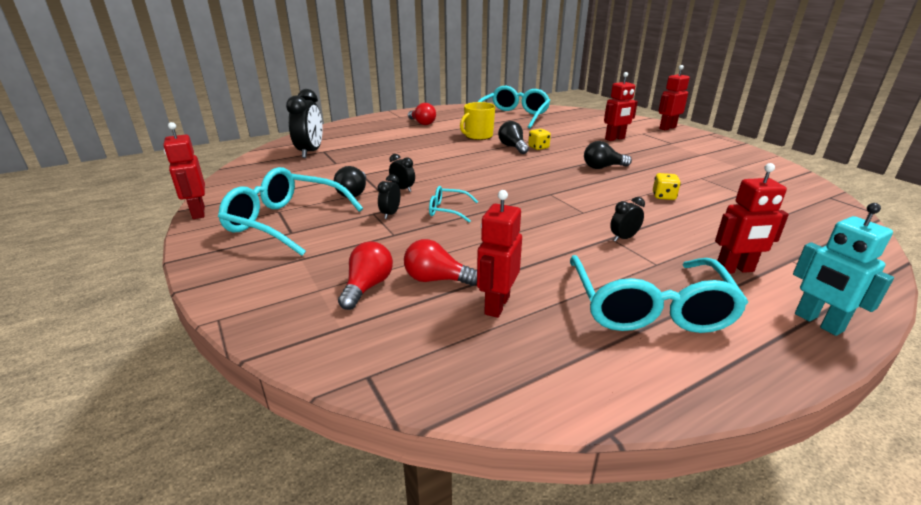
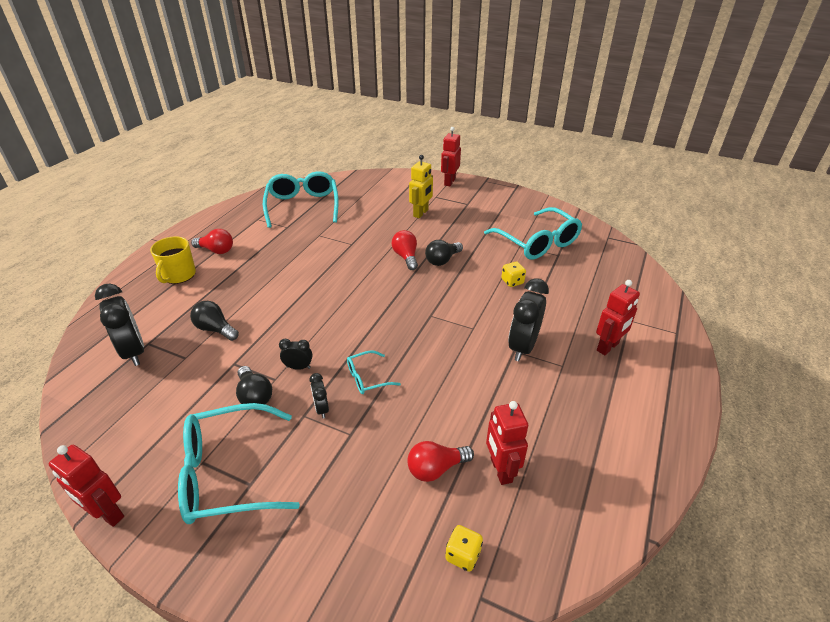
camera: 35 degrees left, 10 degrees up
(367, 287) = (391, 510): red light bulb -> red light bulb (406, 257)
(478, 136) = (296, 252): yellow mug -> yellow mug (178, 275)
(513, 147) = (344, 259): black light bulb -> black light bulb (215, 329)
(538, 147) = (368, 251): yellow dice -> yellow dice (463, 555)
(615, 139) = (421, 213): red robot -> yellow robot
(623, 238) = (522, 347): black clock -> black clock, size x2.01
(649, 308) = (589, 414): turquoise glasses -> turquoise glasses (537, 243)
(818, 322) = (676, 375): turquoise robot -> none

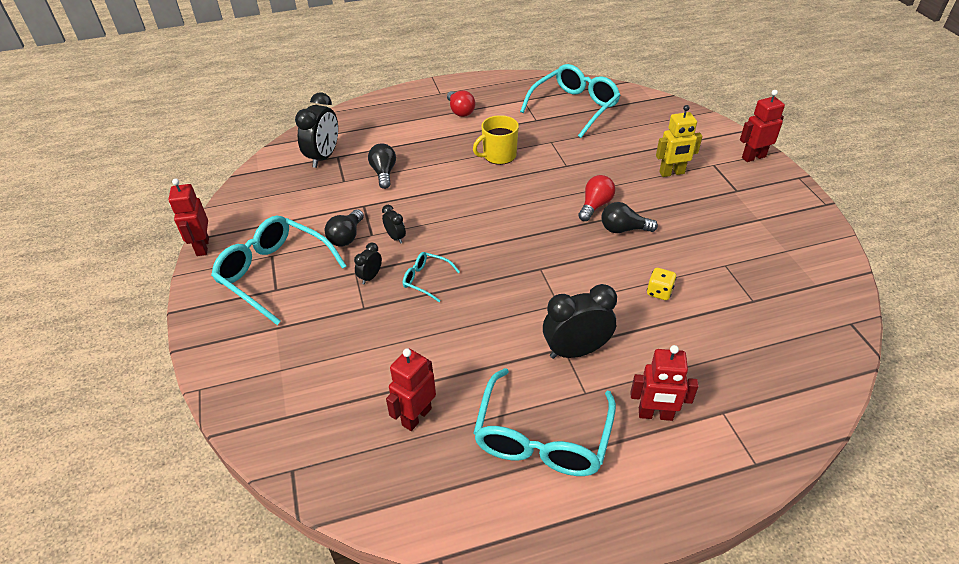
camera: 50 degrees right, 5 degrees up
(178, 275) = (413, 117): yellow mug -> yellow mug (498, 155)
(436, 468) = (379, 376): red light bulb -> none
(463, 555) = (317, 439): yellow dice -> none
(537, 243) = (750, 275): turquoise glasses -> turquoise glasses (542, 438)

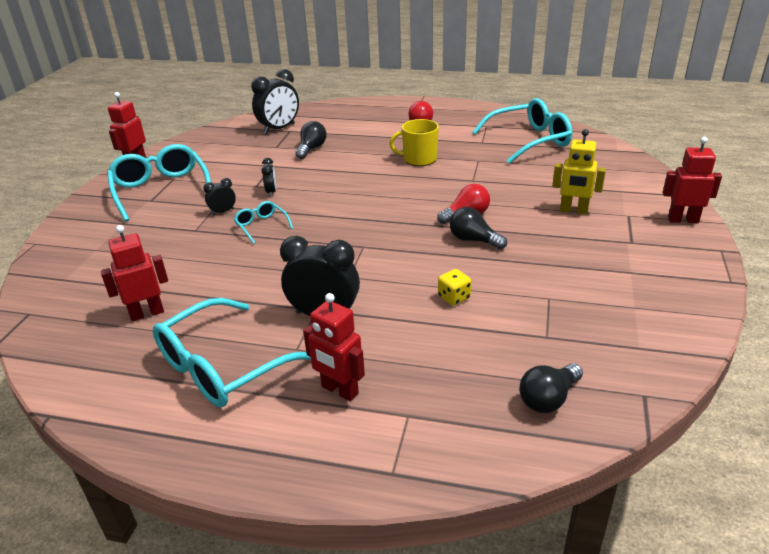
camera: 30 degrees right, 10 degrees down
(346, 237) = (236, 182): black light bulb -> black light bulb (548, 399)

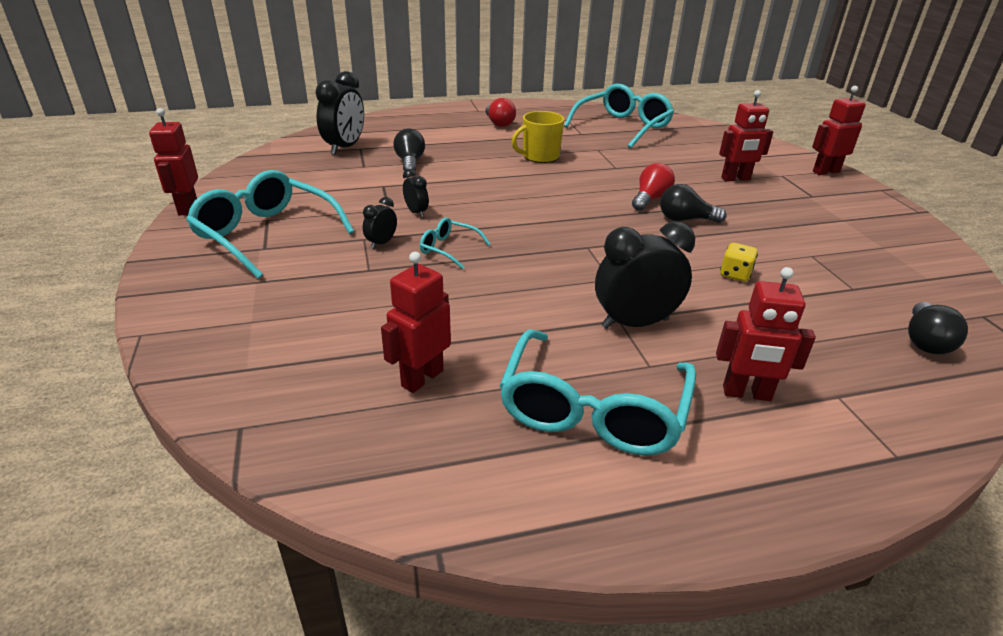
camera: 30 degrees left, 0 degrees up
(573, 211) = (735, 179): yellow robot -> red robot

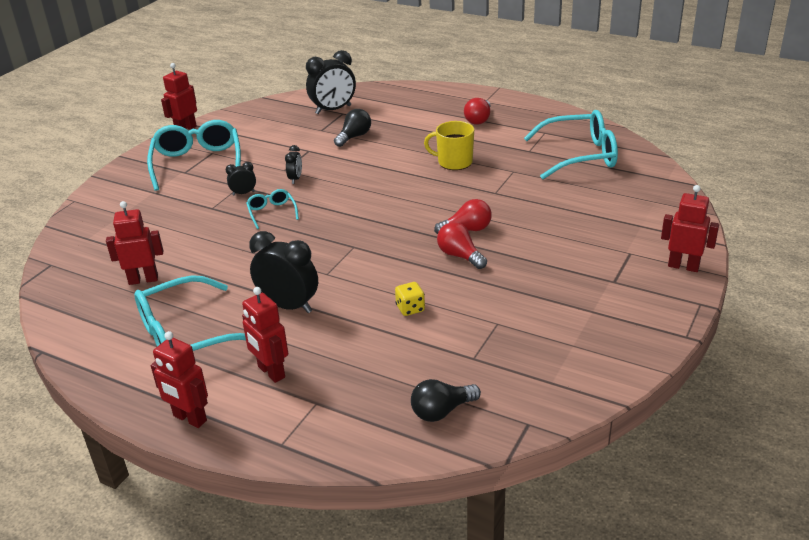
camera: 45 degrees right, 0 degrees up
(685, 219) = (460, 256): black light bulb -> red light bulb
(735, 179) = (577, 240): red robot -> red robot (189, 418)

